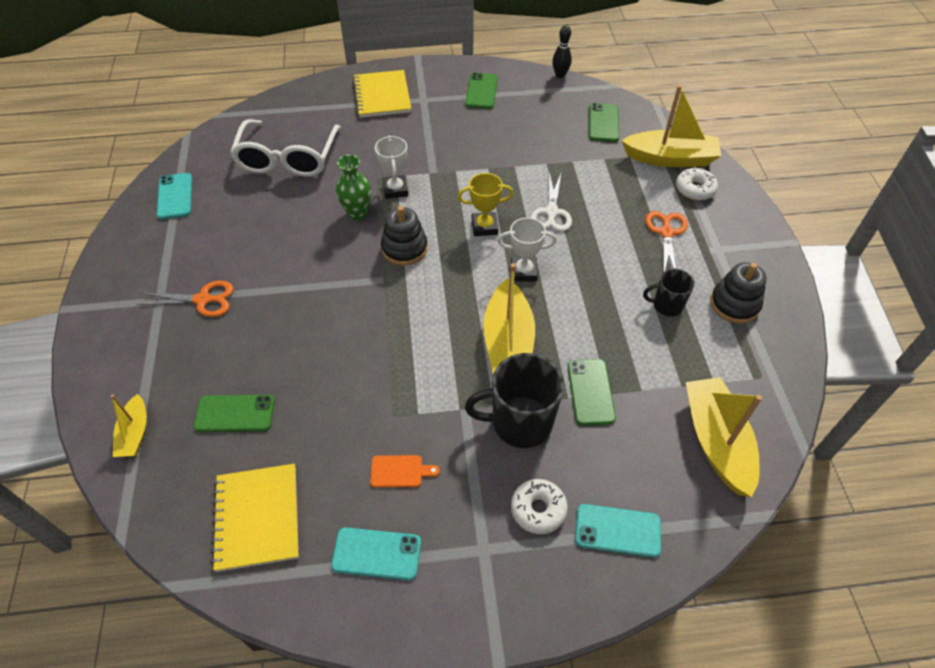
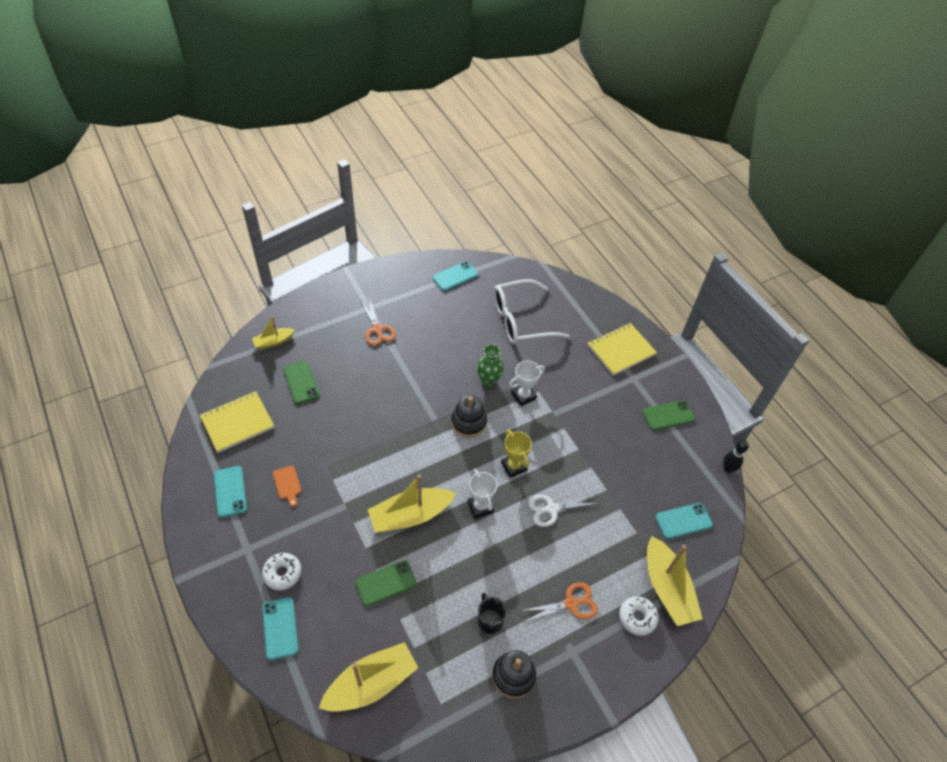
camera: 65 degrees right, 0 degrees up
(519, 423) = (345, 543): black mug -> none
(603, 123) = (683, 521): green phone -> turquoise phone

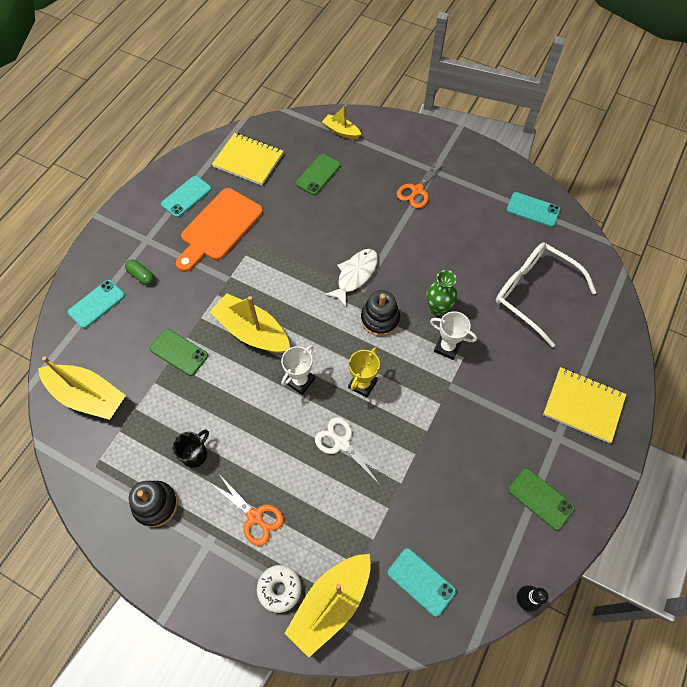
camera: 60 degrees right, 10 degrees up
(282, 573) = (141, 276): white donut -> green capsule
(287, 484) = (219, 228): orange cutting board -> orange cutting board, size x2.40
(418, 415) = (355, 275): none -> white fish

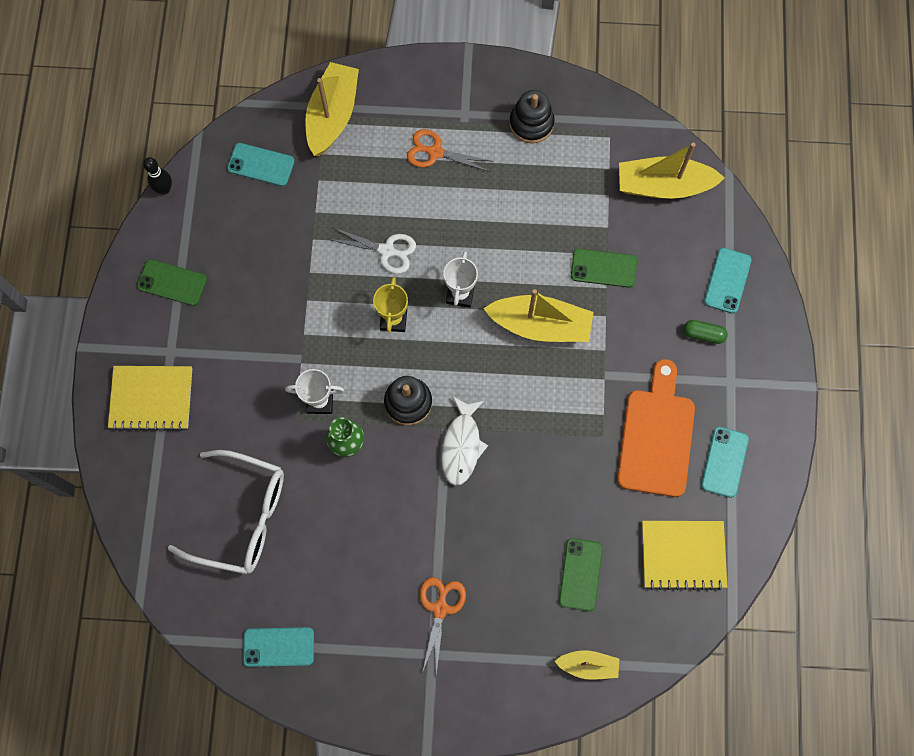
camera: 155 degrees right, 10 degrees up
(195, 454) = (523, 180): black mug -> none
(279, 589) = (382, 107): white donut -> none

